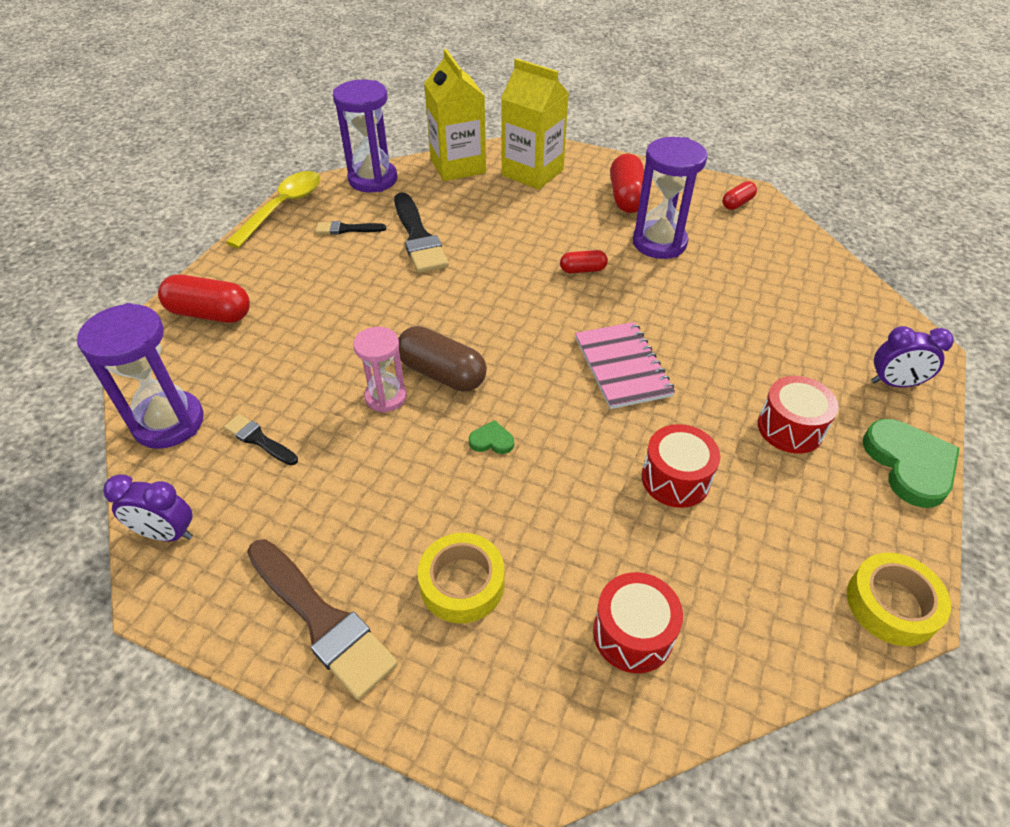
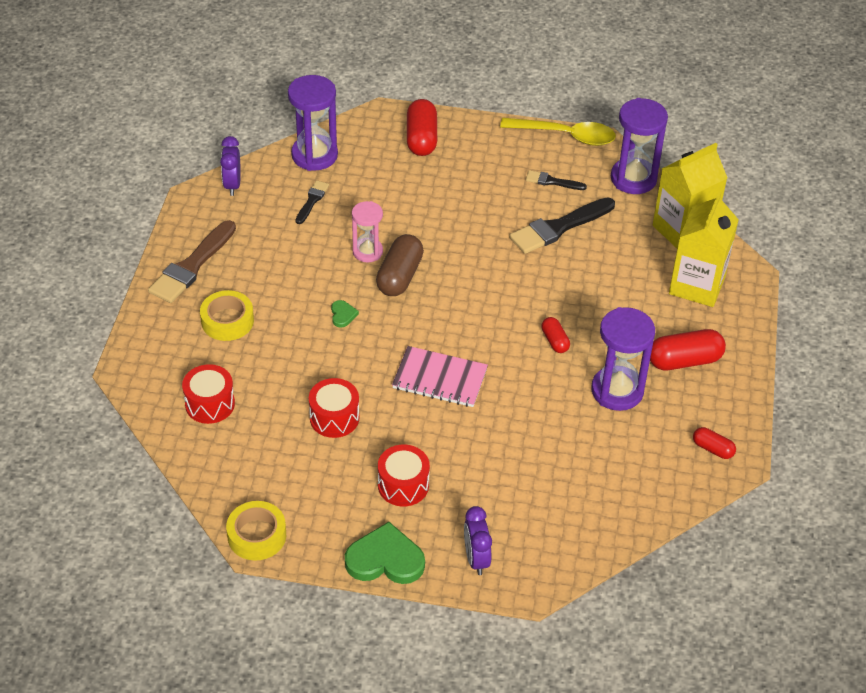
camera: 75 degrees right, 0 degrees up
(347, 229) = (552, 181): black brush -> black brush turned 60 degrees counterclockwise
(622, 367) = (440, 379): pink notebook -> pink notebook turned 45 degrees clockwise
(909, 464) = (385, 559): green heart -> green heart turned 150 degrees counterclockwise

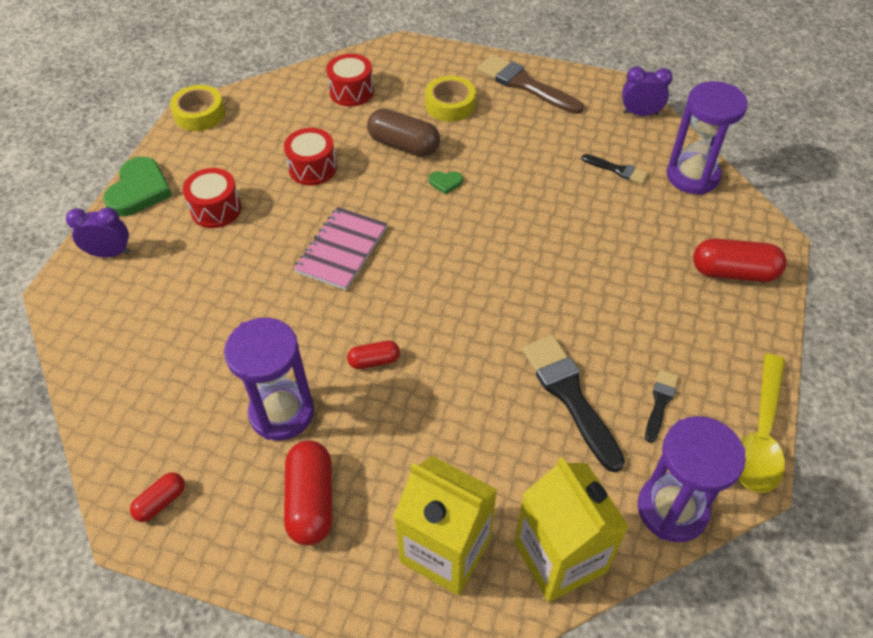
camera: 100 degrees right, 5 degrees up
(367, 252) = (536, 208): pink hourglass -> none
(399, 276) = (496, 231): brown capsule -> brown capsule (404, 145)

